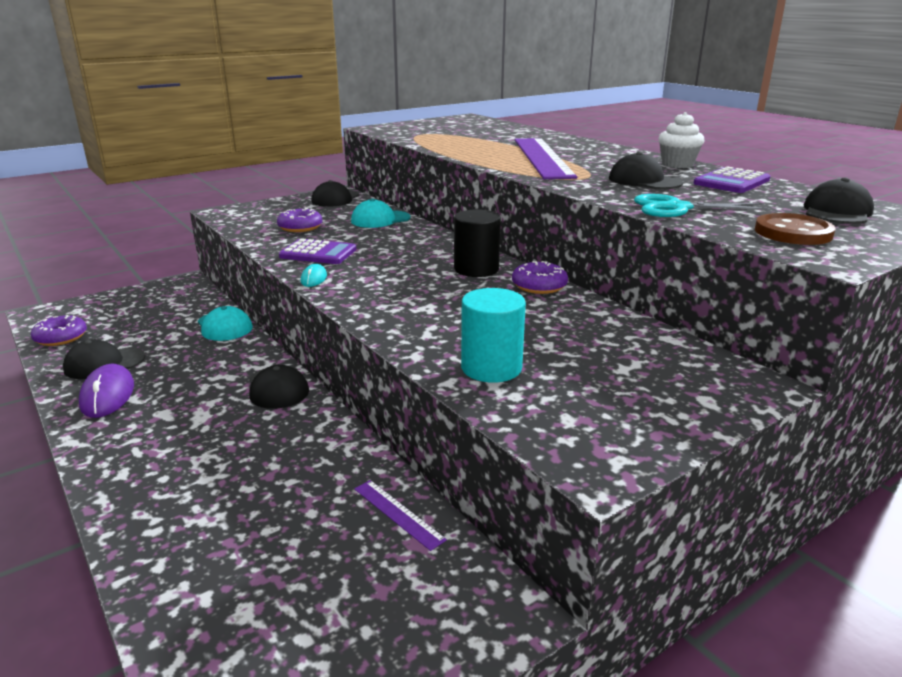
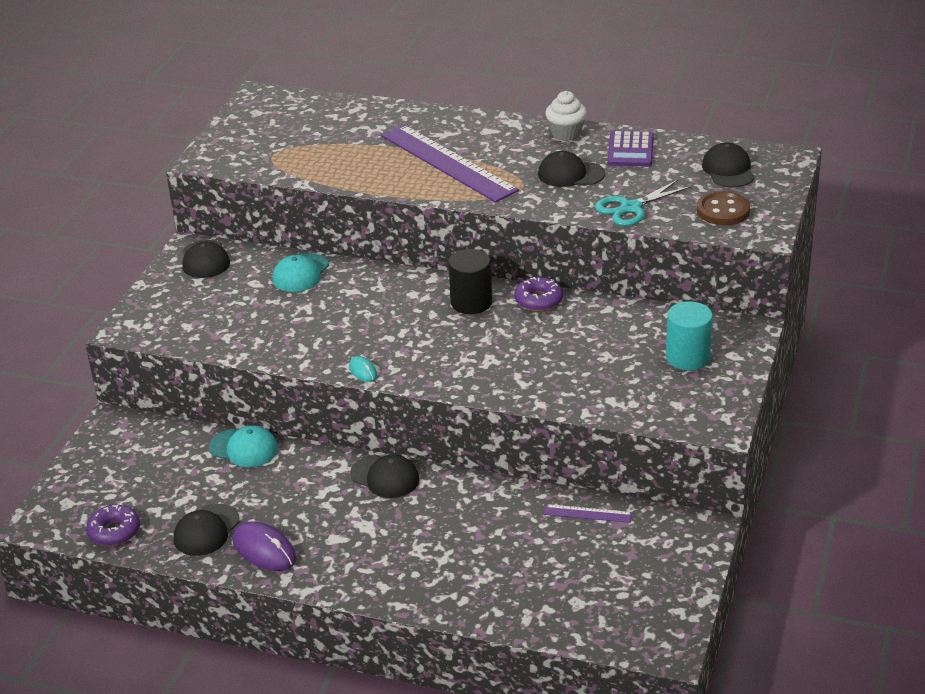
camera: 35 degrees left, 10 degrees up
(300, 227) = (244, 316): purple donut -> none
(318, 253) = (318, 342): purple calculator -> none
(491, 368) = (596, 390): turquoise cylinder -> turquoise cylinder (688, 357)

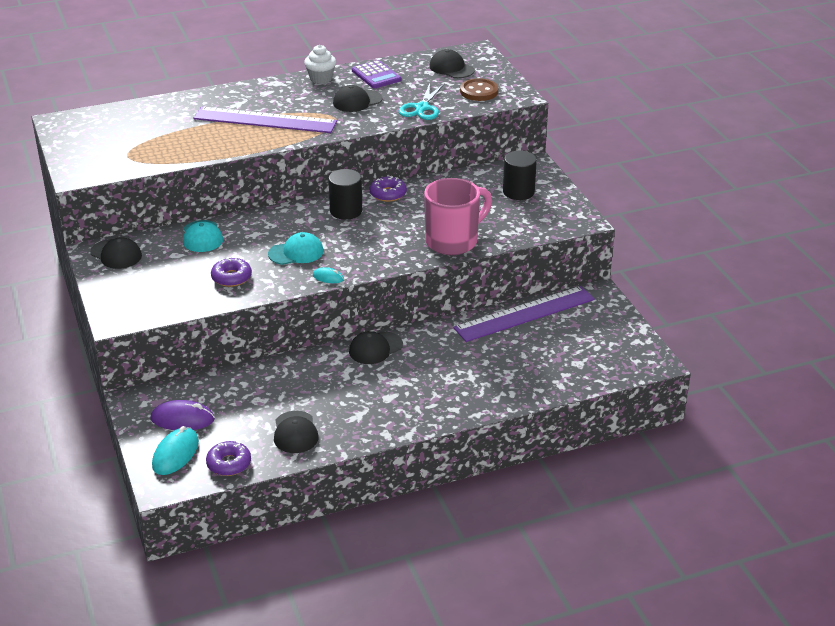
camera: 40 degrees left, 0 degrees up
(83, 496) = (175, 454): none -> turquoise mouse
(244, 448) = (256, 373): turquoise cap -> turquoise cap (296, 252)
(264, 550) = (350, 425): purple mouse -> purple mouse (182, 419)
(274, 330) = (231, 277): none -> purple donut
(385, 477) = (375, 348): black cap -> black cap turned 150 degrees clockwise
(540, 386) = (453, 241): none -> pink mug
(588, 514) = (525, 314): purple ruler -> purple ruler, size x2.35
(688, 357) = (518, 192): turquoise cylinder -> black cylinder

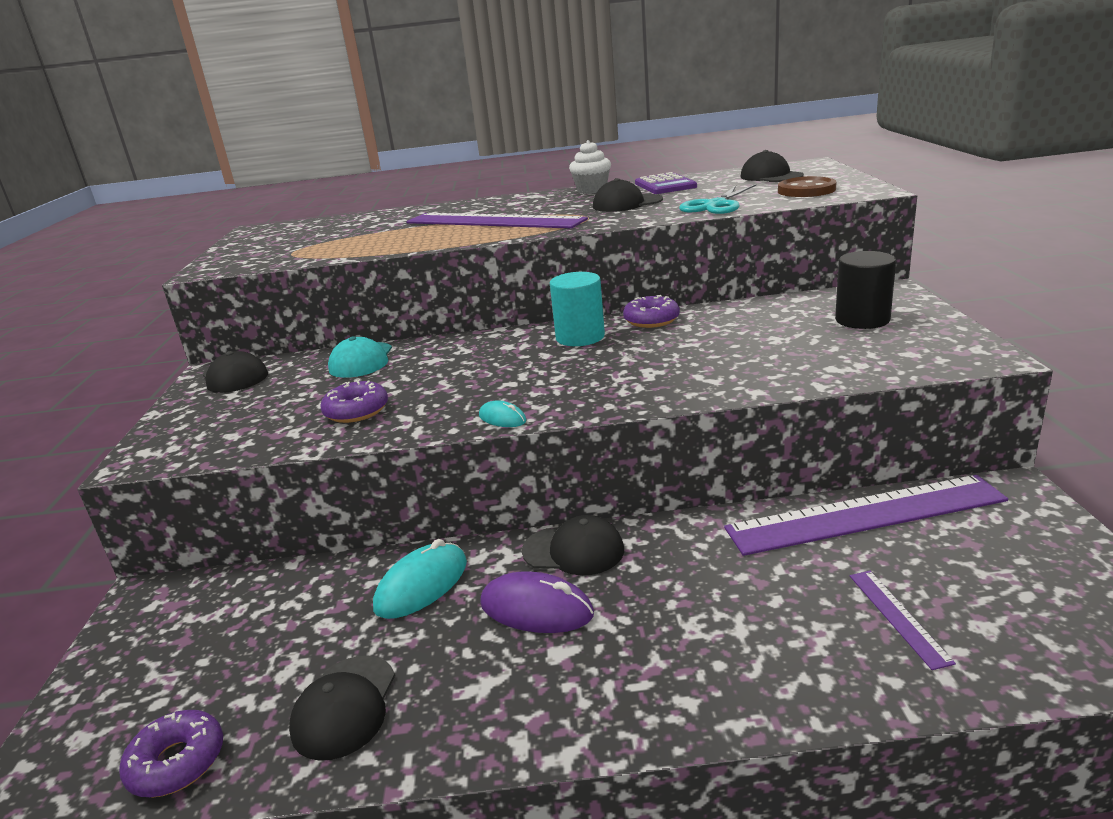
camera: 20 degrees right, 10 degrees down
(175, 454) = (109, 719): turquoise mouse -> turquoise mouse (422, 585)
(182, 419) = (181, 644): purple mouse -> purple mouse (536, 609)
(296, 252) = (475, 383): turquoise cap -> none
(346, 211) = (580, 337): black cylinder -> turquoise cylinder
(375, 348) = (573, 550): black cap -> black cap turned 150 degrees counterclockwise
(453, 241) = (737, 378): pink mug -> none
(541, 363) = (898, 617): none -> purple ruler

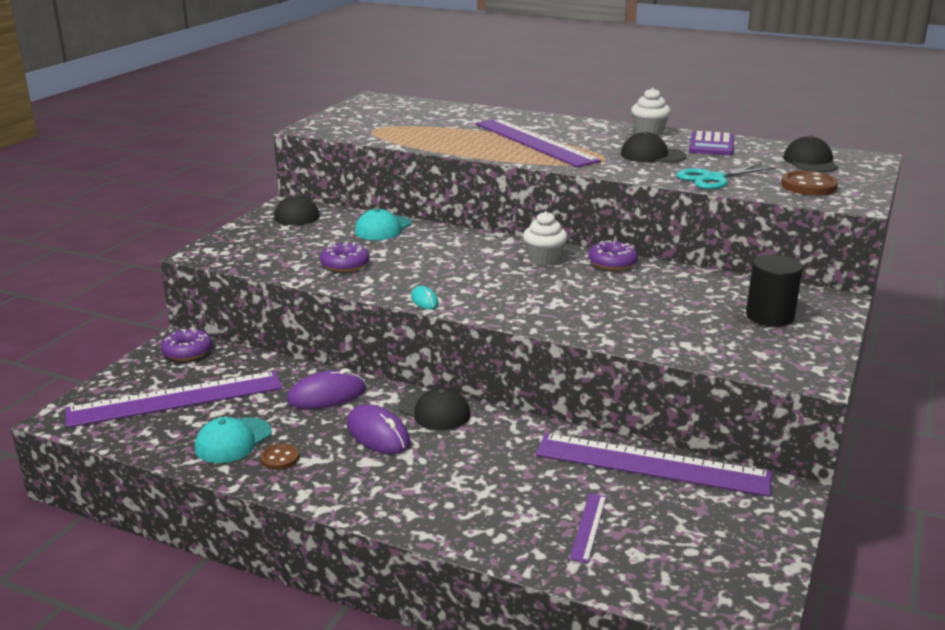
camera: 25 degrees right, 0 degrees up
(177, 762) = (137, 432): purple donut -> purple donut (187, 351)
(204, 680) = (176, 399): none -> purple ruler
(344, 707) = (233, 441): black cap -> turquoise cap
(422, 585) = (326, 395): turquoise mouse -> purple mouse
(437, 703) = (280, 458): none -> brown button
(580, 337) = (544, 259): turquoise cylinder -> white cupcake

